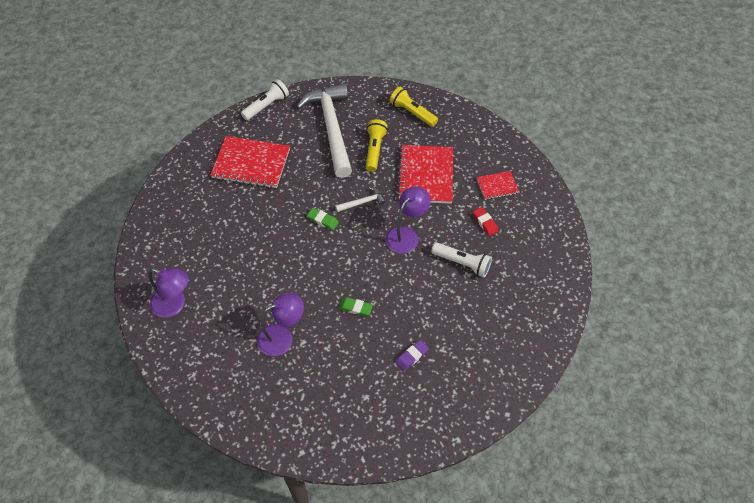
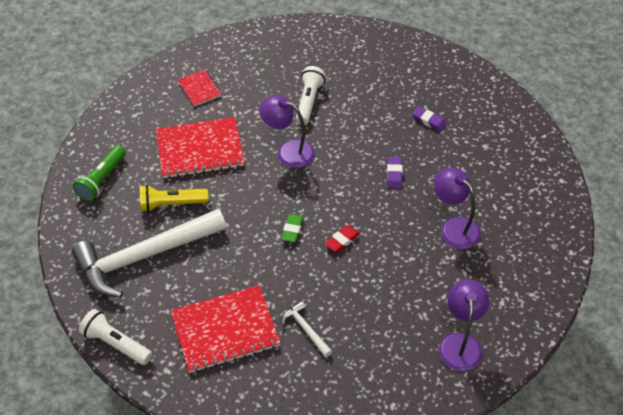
camera: 105 degrees left, 5 degrees down
(251, 163) = (225, 330): red notebook -> red notebook turned 75 degrees clockwise
(355, 308) = (394, 174): green eraser -> purple eraser
(362, 202) = (255, 198): white hammer -> white hammer (305, 329)
(412, 113) = (102, 180): yellow flashlight -> green flashlight
(485, 223) = (252, 91): red eraser -> red eraser (342, 240)

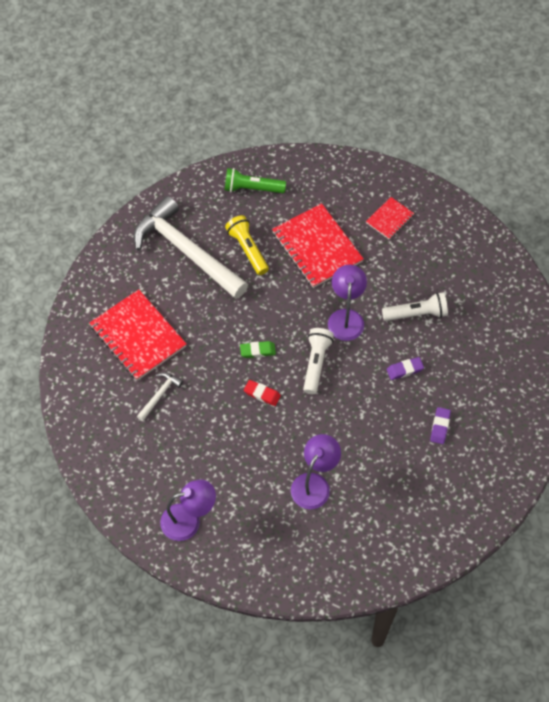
camera: 70 degrees right, 10 degrees up
(116, 344) = (99, 265): white flashlight -> white flashlight (316, 363)
(394, 174) = (357, 415): purple eraser -> purple eraser (404, 370)

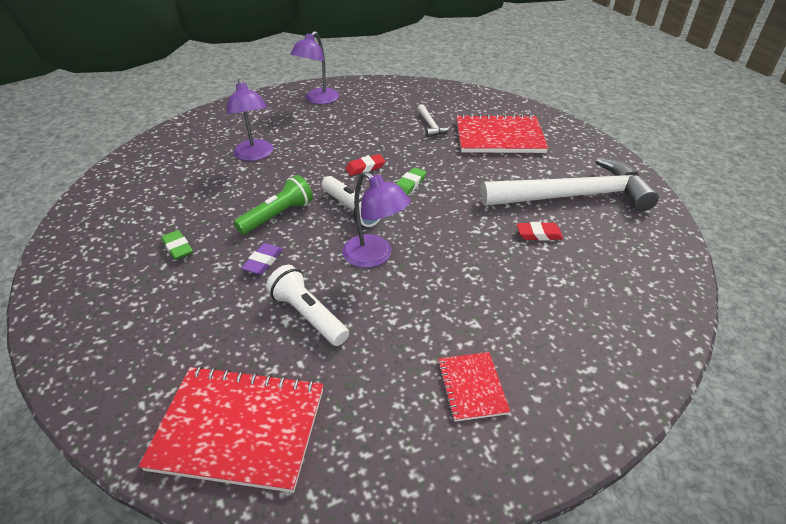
camera: 130 degrees right, 20 degrees down
(247, 249) = (539, 234): yellow flashlight -> red eraser
(252, 188) = (633, 282): green flashlight -> green flashlight (277, 216)
(317, 247) = (491, 287): red notebook -> red notebook (239, 428)
(416, 314) = (308, 315): white flashlight -> white flashlight turned 105 degrees clockwise
(440, 427) = (178, 248): purple eraser -> green eraser

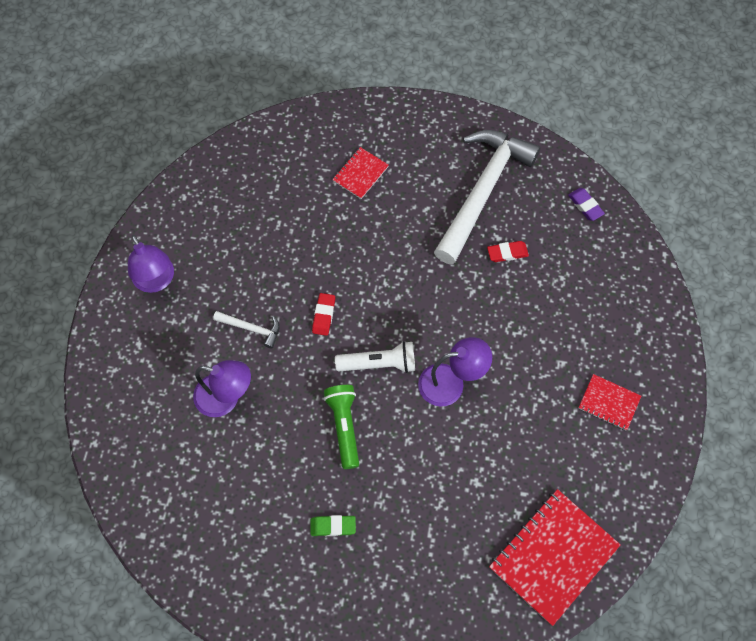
camera: 55 degrees left, 25 degrees up
(263, 262) = (399, 467): purple eraser -> purple eraser (585, 206)
(308, 315) = (482, 465): white flashlight -> none
(409, 185) = (377, 297): green eraser -> none
(431, 125) = (295, 214): white hammer -> white hammer (251, 328)
(499, 137) = (360, 174): red notebook -> red notebook, size x0.52
(539, 234) = (507, 253): red eraser -> red eraser turned 45 degrees clockwise

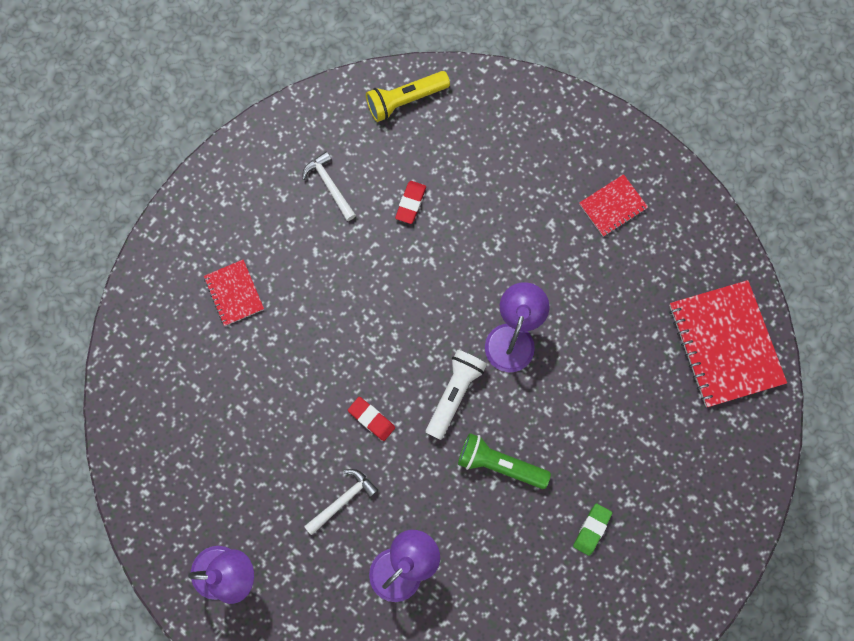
camera: 60 degrees left, 10 degrees up
(482, 191) = (329, 185): white hammer -> white hammer, size x0.41
(585, 206) = (405, 100): purple eraser -> yellow flashlight

